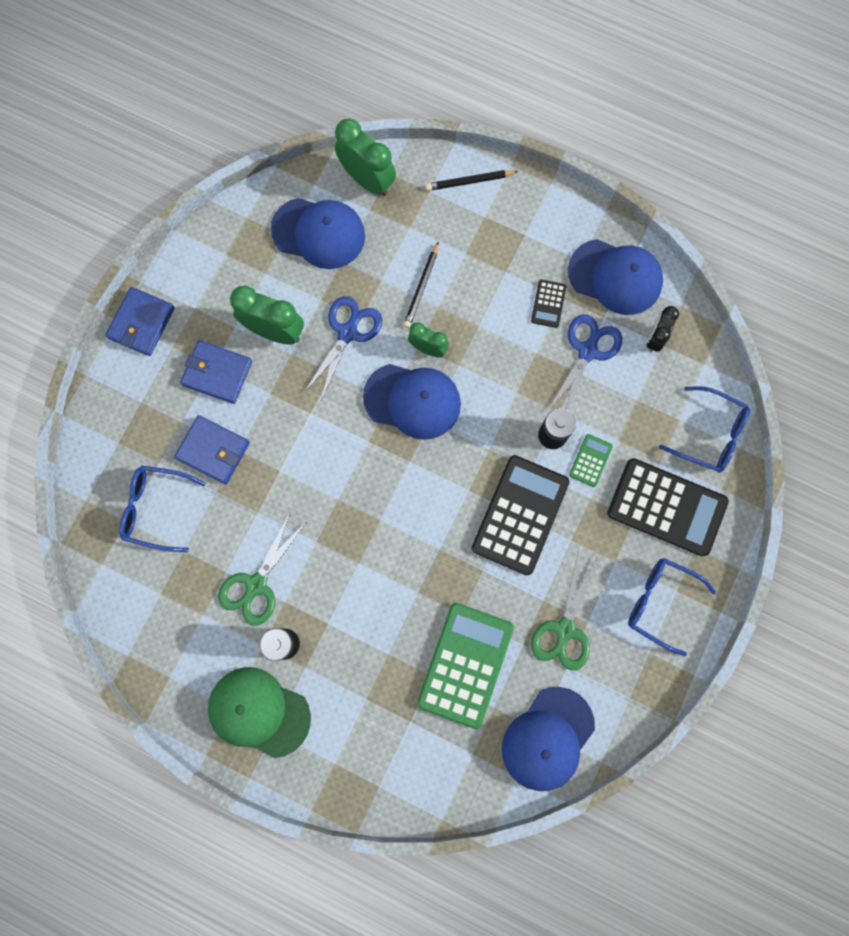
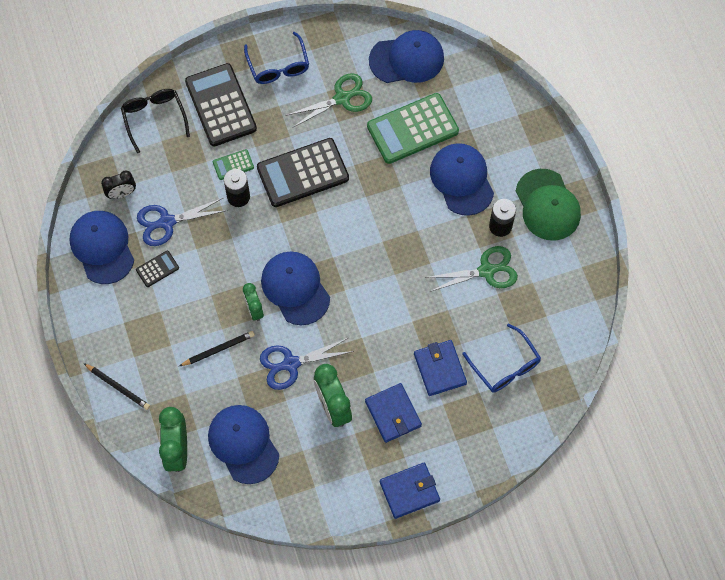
camera: 135 degrees left, 10 degrees down
(366, 656) = (462, 180): none -> blue cap
(709, 434) = (154, 119): blue glasses -> black glasses

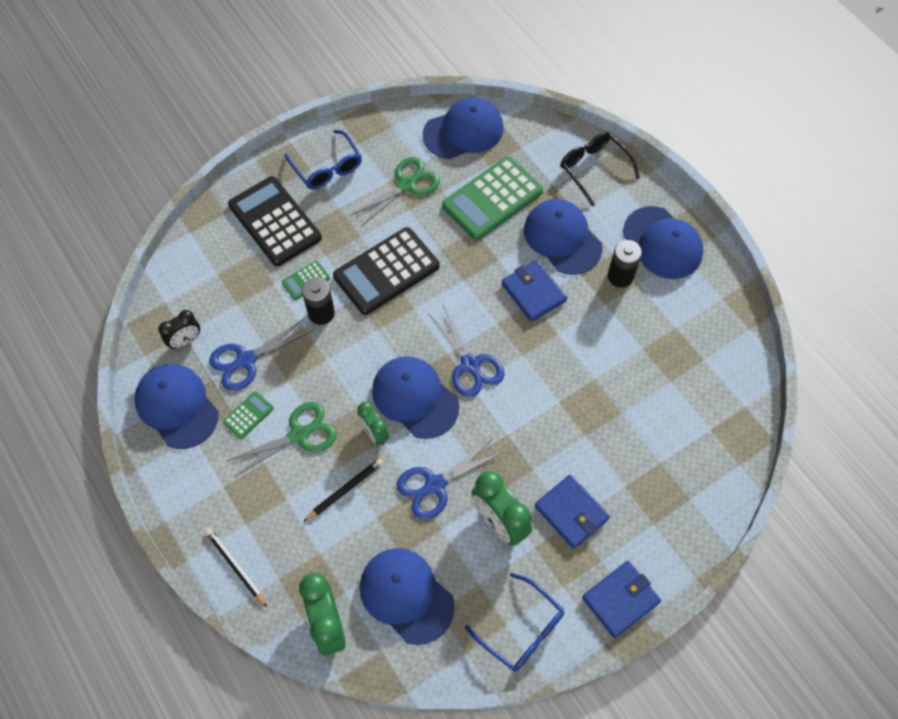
camera: 15 degrees left, 5 degrees down
(118, 387) = (235, 566): black pencil -> black pencil turned 150 degrees counterclockwise
(154, 119) = (203, 252): black glasses -> black glasses (594, 169)
(157, 269) = (248, 415): black calculator -> green calculator
(349, 272) = (470, 365): none -> blue scissors
(439, 369) = (607, 447): blue wallet -> blue wallet (533, 292)
(487, 270) = (622, 326): green scissors -> green scissors (299, 434)
(504, 365) = (678, 425): blue glasses -> blue glasses (521, 629)
(547, 205) = (662, 243): green cap -> blue cap

